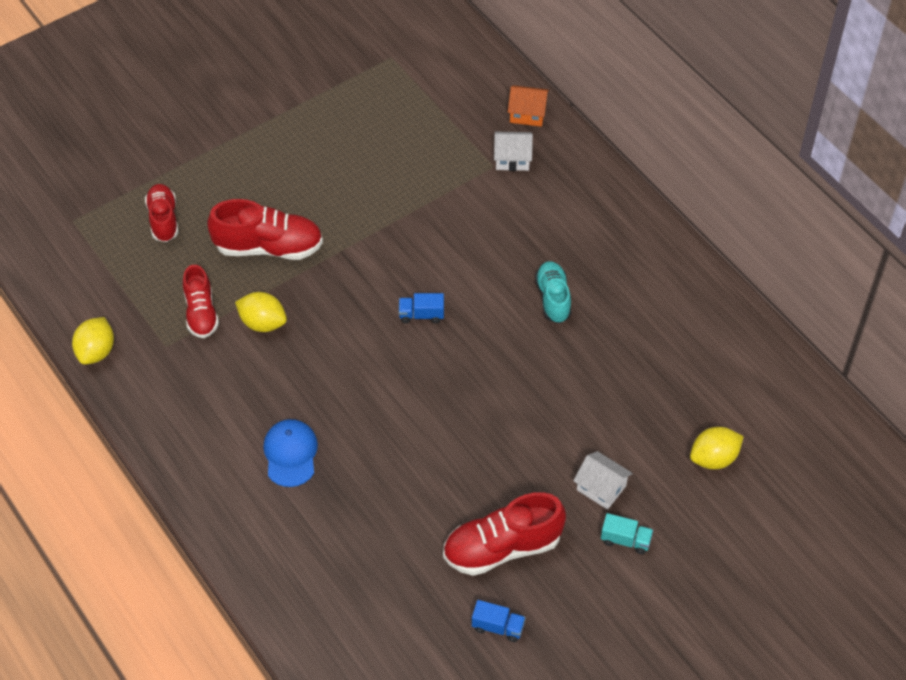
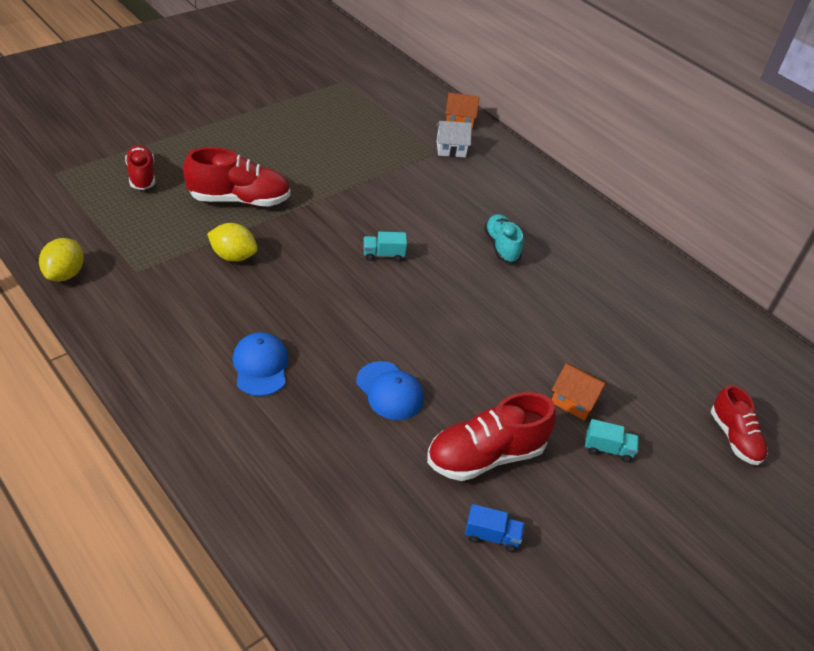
camera: 10 degrees left, 10 degrees down
(201, 313) = (173, 246): red shoe -> red shoe (734, 438)
(415, 479) = (390, 391): none -> blue cap
(421, 315) = (383, 255): blue truck -> turquoise truck
(601, 488) = (574, 401): white house -> orange house
(714, 458) = (674, 377): yellow lemon -> none

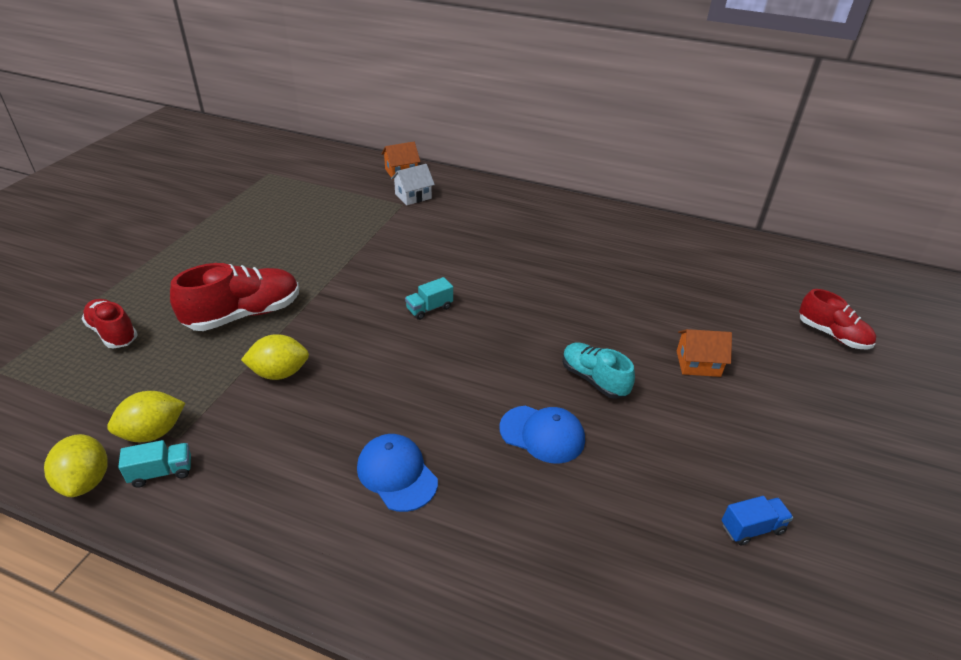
camera: 25 degrees left, 5 degrees down
(123, 261) = (153, 432): none -> yellow lemon
(485, 456) = (676, 452): red shoe -> none
(501, 246) = (524, 259): turquoise shoe -> turquoise shoe (594, 379)
(608, 449) = (760, 392): turquoise truck -> turquoise truck (162, 472)

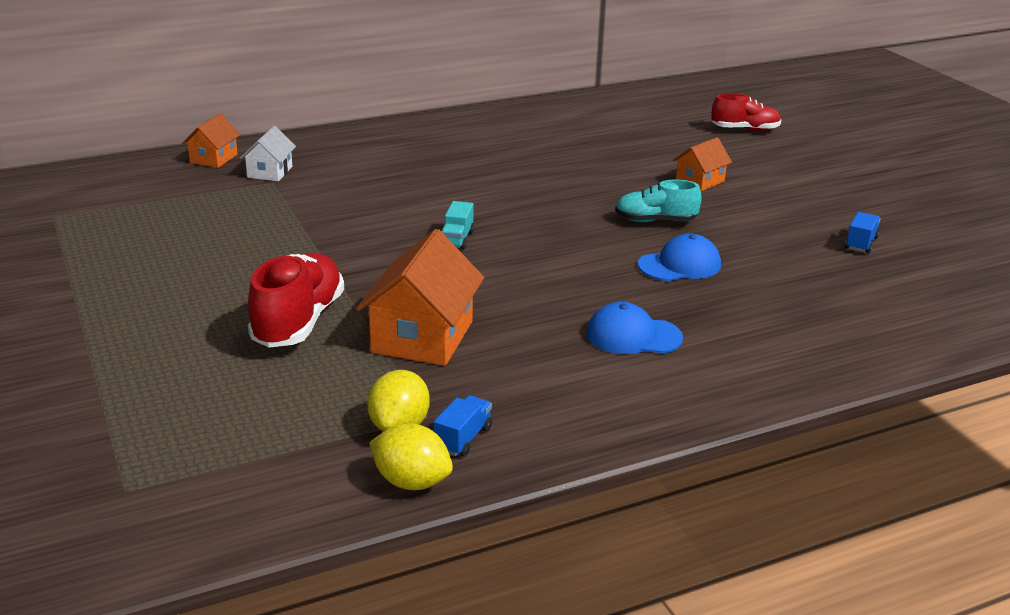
camera: 45 degrees left, 10 degrees down
(113, 333) = (190, 400): red shoe -> none
(162, 472) = (463, 439): turquoise truck -> blue truck
(279, 373) = (422, 337): yellow lemon -> orange house

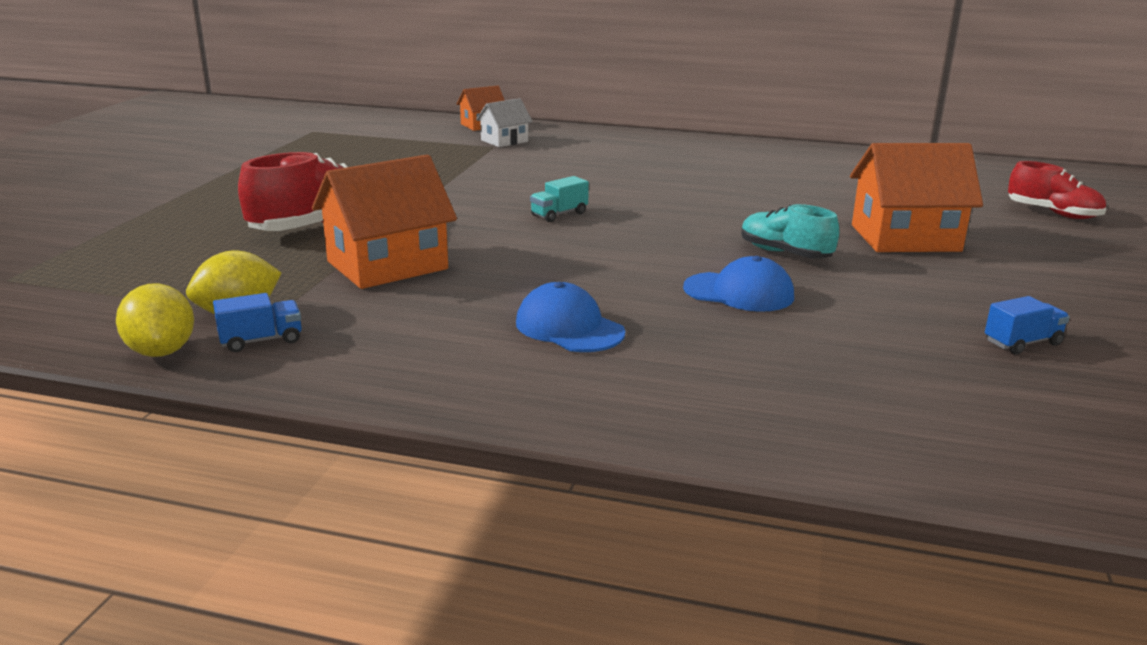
camera: 40 degrees right, 5 degrees down
(700, 181) = (905, 238): orange house -> orange house, size x1.81

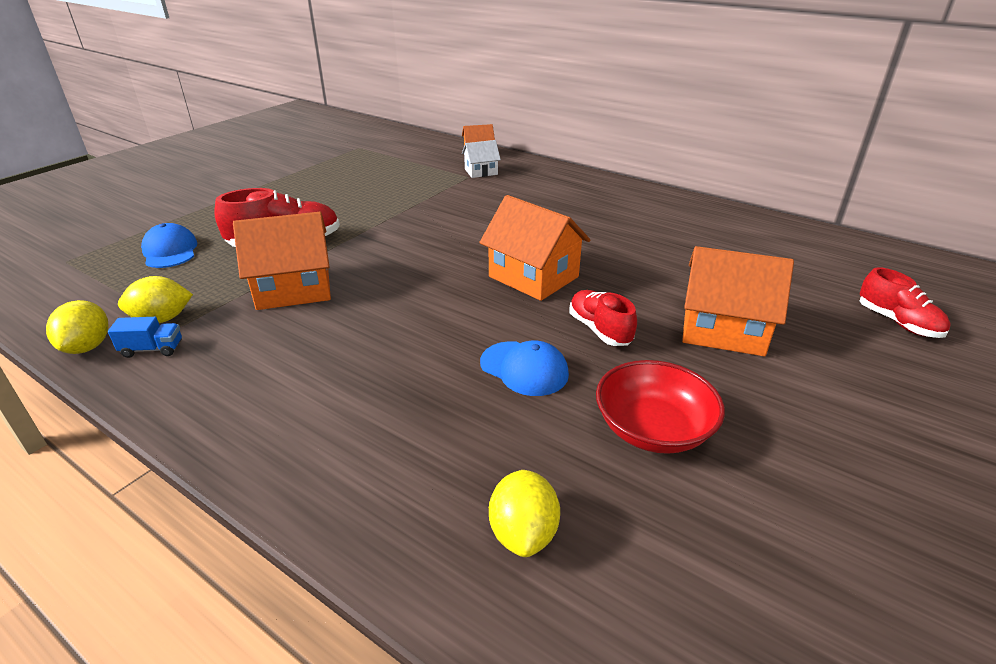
camera: 20 degrees right, 10 degrees up
(559, 214) = (456, 255): turquoise truck -> none
(569, 327) = (361, 381): blue cap -> blue cap (170, 251)
(668, 222) = (533, 277): none -> orange house
(784, 253) = (599, 330): turquoise shoe -> red shoe
(868, 405) = (523, 533): none -> yellow lemon
(912, 315) = (653, 429): none -> red bowl
(1022, 343) = (732, 489): blue truck -> none

